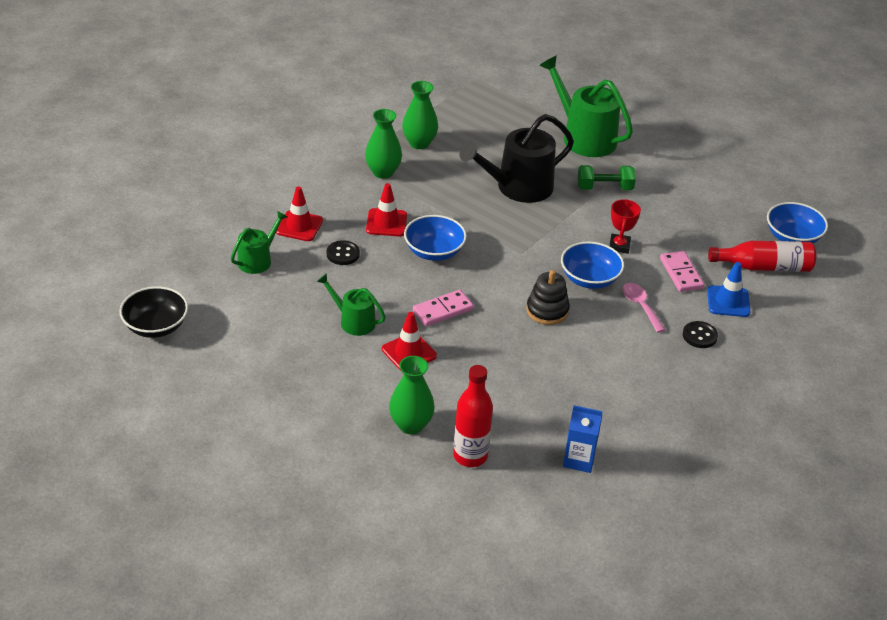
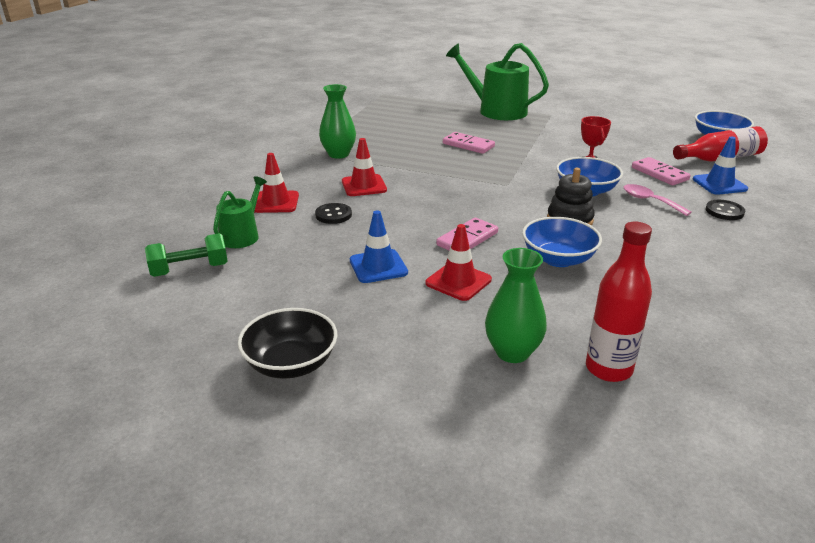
camera: 15 degrees left, 10 degrees down
(156, 326) = (135, 319): black bowl -> black bowl (291, 363)
(353, 321) = (378, 266): green watering can -> blue traffic cone
(419, 143) = (360, 133): green vase -> none
(434, 251) = (425, 197): blue bowl -> blue bowl (558, 259)
(518, 187) = (468, 145): black watering can -> pink domino
(579, 460) = (730, 342): blue carton -> none
(604, 188) = (541, 134): green dumbbell -> green dumbbell (190, 270)

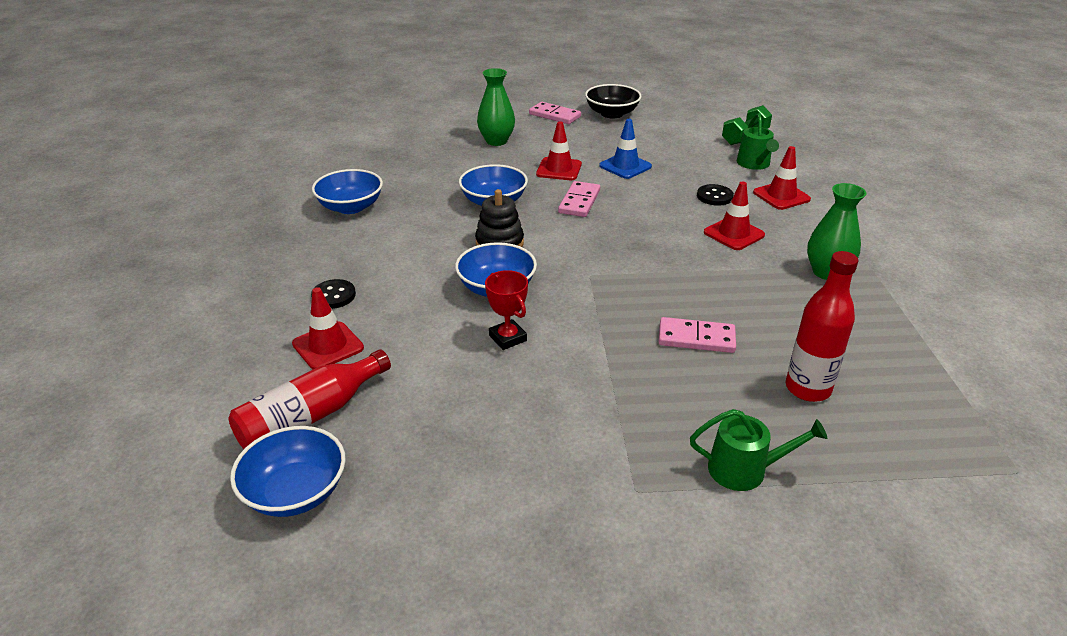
camera: 155 degrees right, 5 degrees up
(497, 111) = (744, 469): green watering can -> green watering can, size x0.55
(608, 369) = (437, 145): red bottle -> red bottle (807, 389)
(650, 201) = (419, 291): pink spoon -> none
(659, 174) = (409, 347): pink domino -> pink domino (555, 115)
(719, 184) = (328, 346): blue traffic cone -> red traffic cone
(730, 291) = (350, 207): none -> blue bowl

